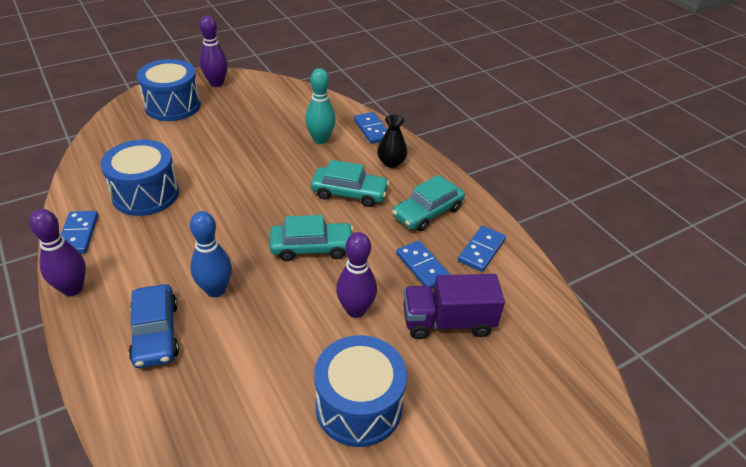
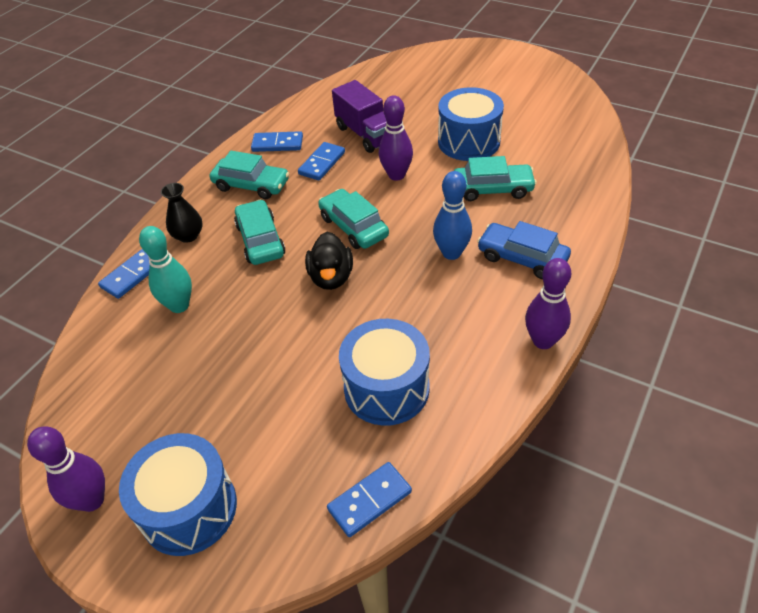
camera: 115 degrees left, 5 degrees up
(78, 234) = (488, 395): blue domino -> blue domino (370, 501)
(155, 333) = (522, 258): blue car -> blue car turned 105 degrees counterclockwise
(261, 373) = (492, 189): none -> turquoise car
(269, 211) = (331, 277): none -> black duck

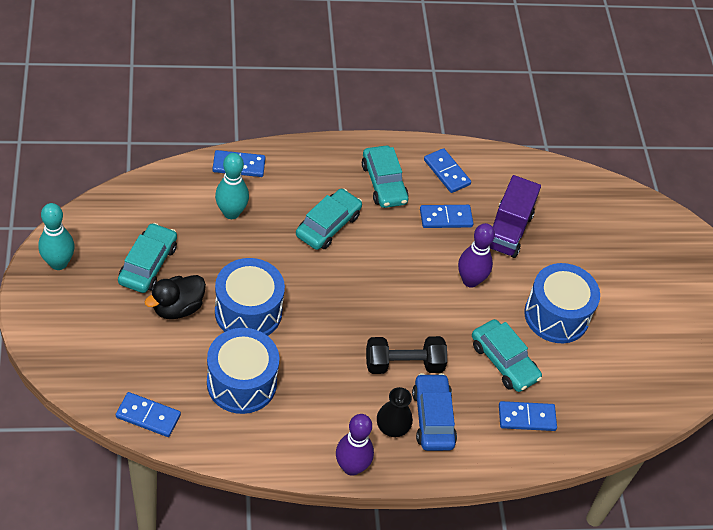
camera: 45 degrees right, 5 degrees up
(92, 500) = (58, 263): purple bowling pin -> turquoise bowling pin
(188, 235) = (300, 175): black vase -> black vase (392, 427)
(189, 508) = (83, 318): blue drum -> blue drum (248, 312)
(331, 277) = (322, 294): black duck -> black duck (177, 308)
(353, 227) = (386, 281): turquoise car -> turquoise car (148, 264)
(451, 253) = (404, 364): blue bowling pin -> black dumbbell
(558, 199) = (526, 418): none -> blue domino

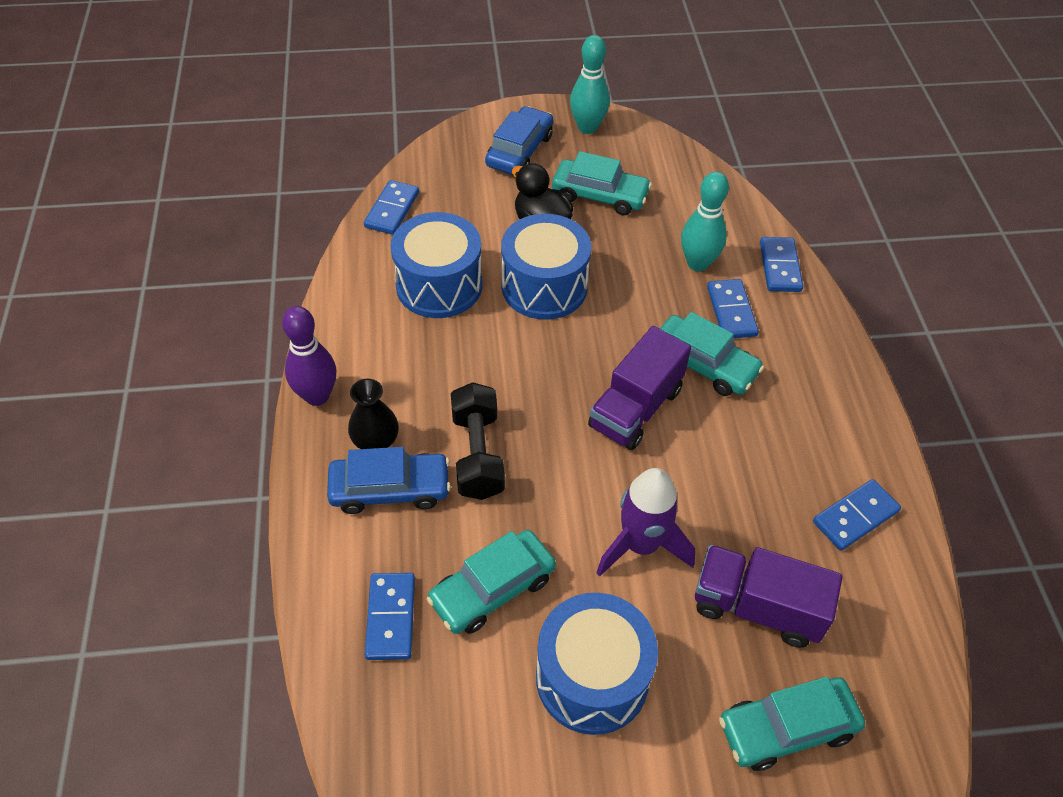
camera: 95 degrees right, 0 degrees up
(82, 316) = (519, 150): none -> blue car
(365, 269) = (635, 408): none -> purple truck
(384, 183) = (803, 430): turquoise car -> turquoise car (787, 728)
(446, 218) = (758, 513): blue domino -> blue domino (731, 311)
(470, 280) = (641, 545): purple bowling pin -> purple rocket

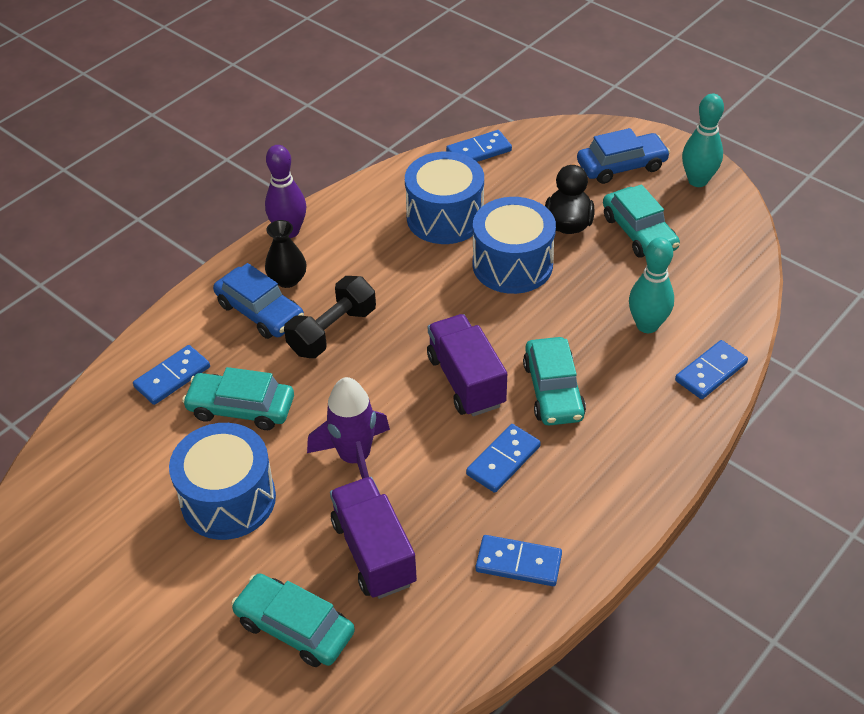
camera: 50 degrees right, 5 degrees down
(635, 408) = (466, 381): purple truck -> purple truck turned 75 degrees clockwise
(731, 311) = (625, 373): blue domino -> blue domino (503, 460)

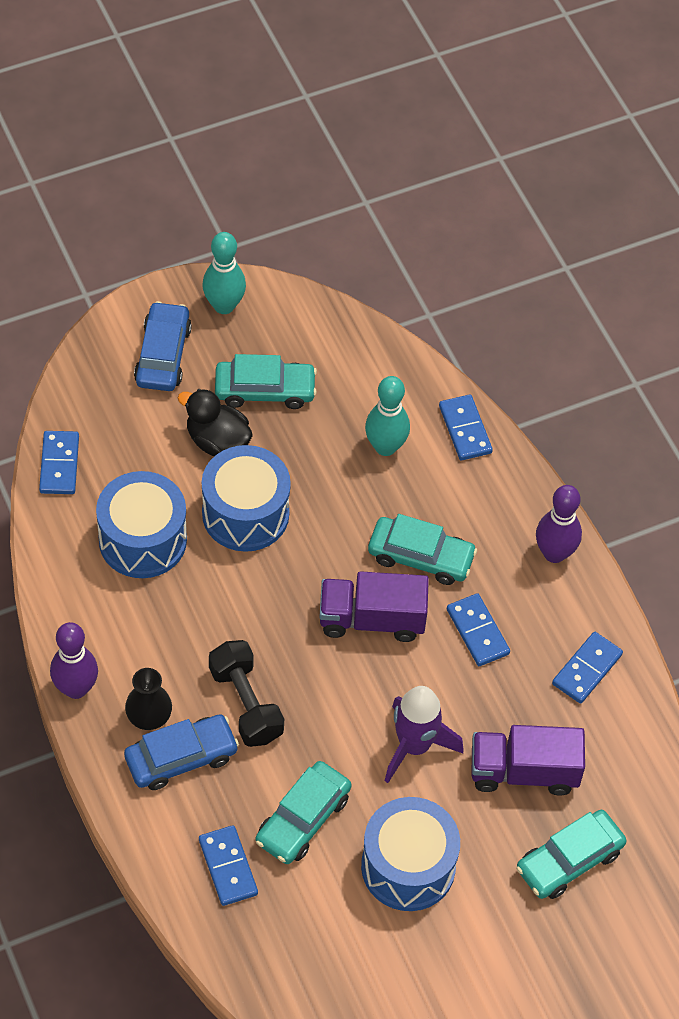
camera: 70 degrees left, 10 degrees up
(630, 488) = (554, 553): none -> purple bowling pin

